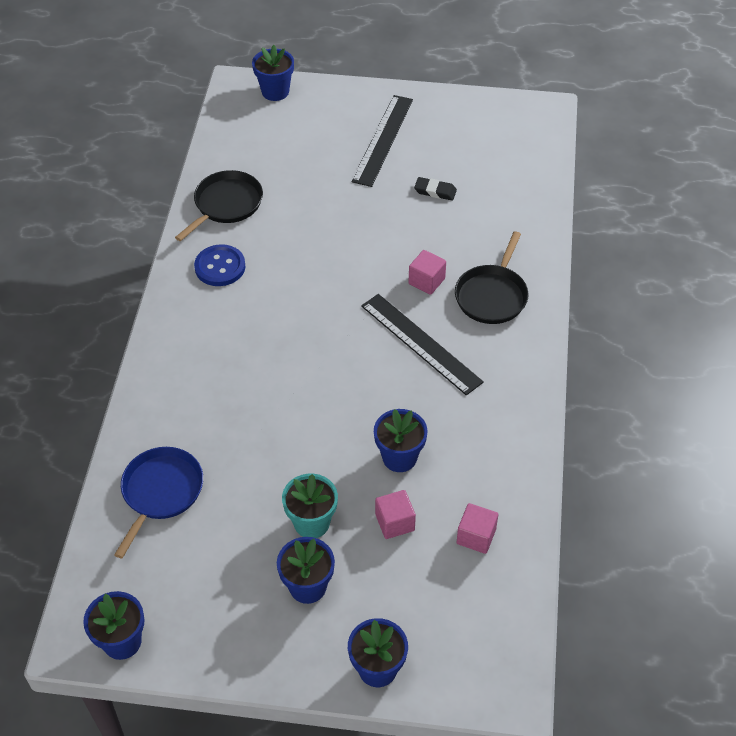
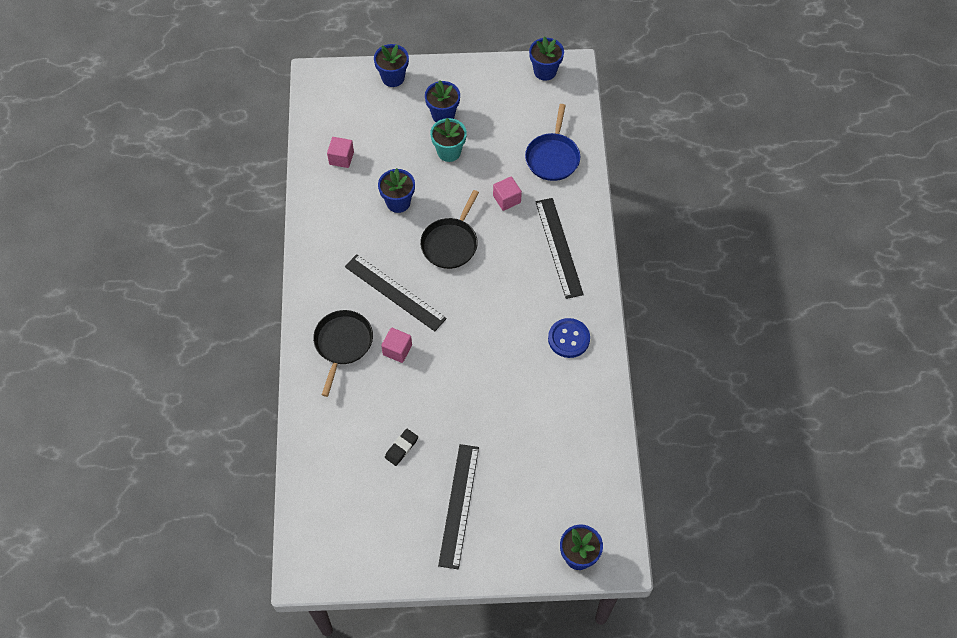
camera: 170 degrees right, 10 degrees up
(196, 368) = (559, 247): none -> black ruler
(226, 204) = (583, 404): black pan -> black pan (450, 243)
(395, 522) = (395, 159): pink cube -> pink cube (507, 199)
(435, 191) = (401, 448): black eraser -> black eraser turned 60 degrees counterclockwise

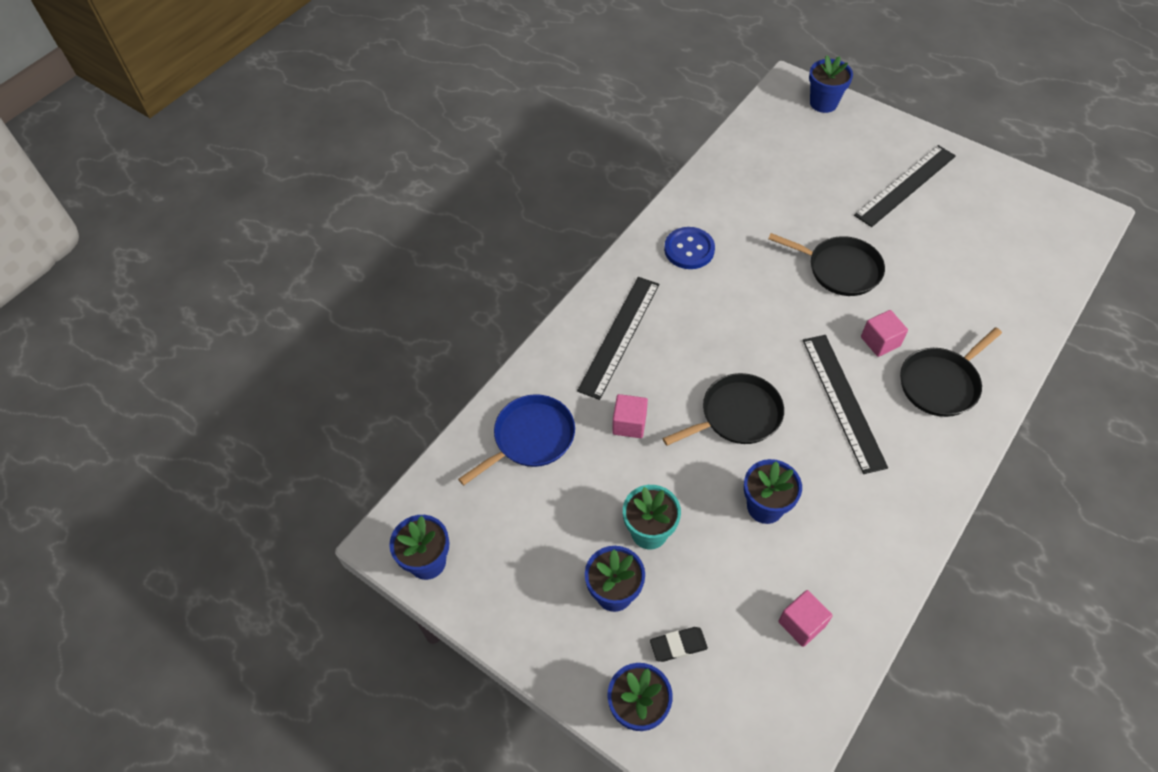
camera: 140 degrees left, 5 degrees down
(401, 448) = (933, 255): black eraser -> black eraser (678, 645)
(458, 391) = (840, 269): none -> black pan

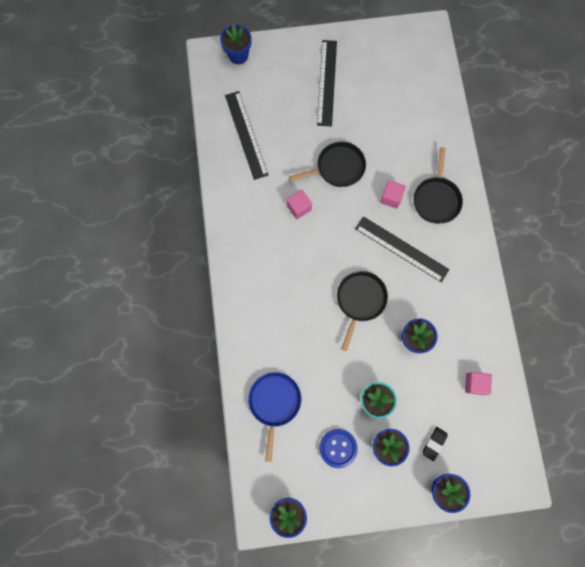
camera: 45 degrees left, 20 degrees up
(619, 336) = (264, 304): black ruler -> black ruler (246, 135)
(629, 424) = (314, 351): pink cube -> pink cube (299, 207)
(689, 249) = (252, 219): blue button -> blue button (338, 448)

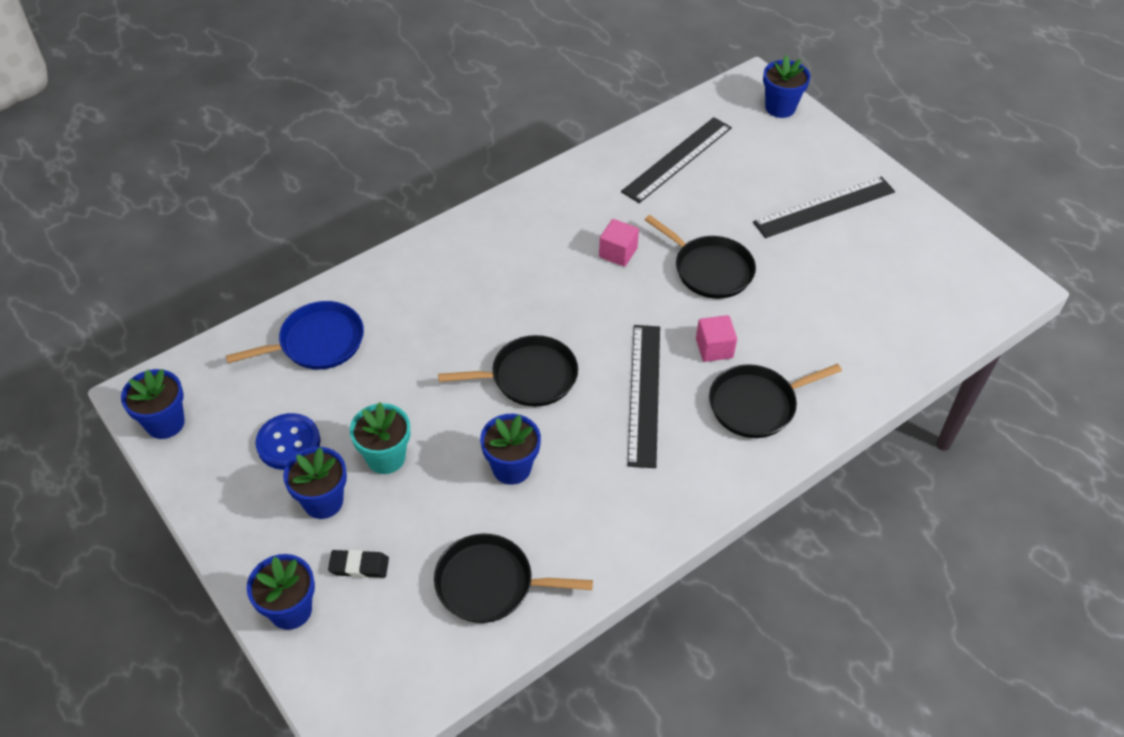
camera: 60 degrees right, 25 degrees down
(475, 384) = (490, 583): pink cube -> black pan

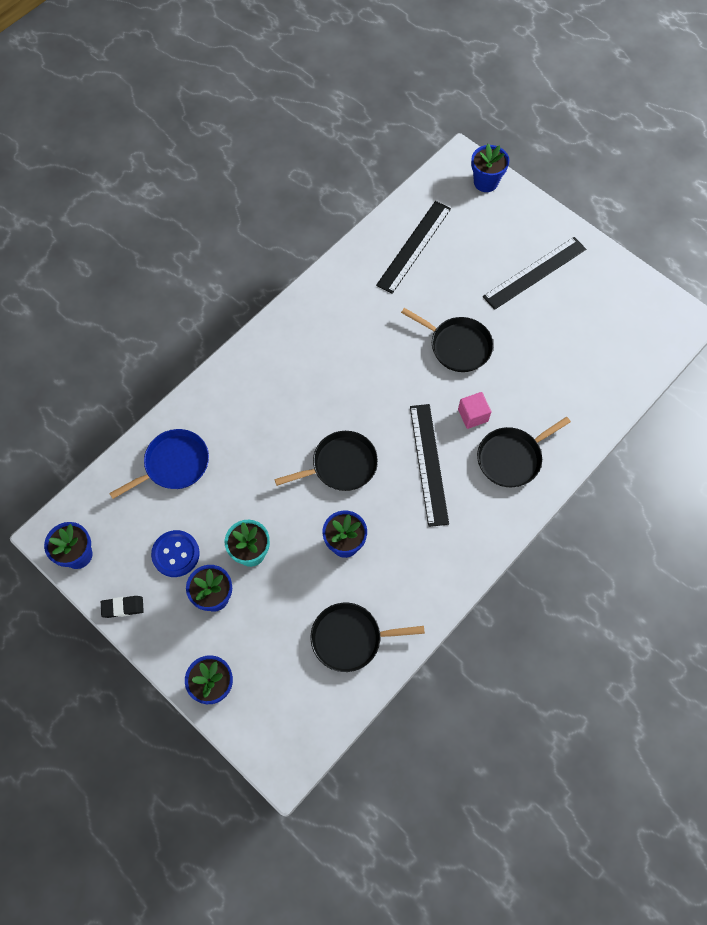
camera: 10 degrees left, 15 degrees up
(359, 566) = (254, 643): black eraser -> black eraser (123, 607)
(618, 253) = (385, 343): pink cube -> none

